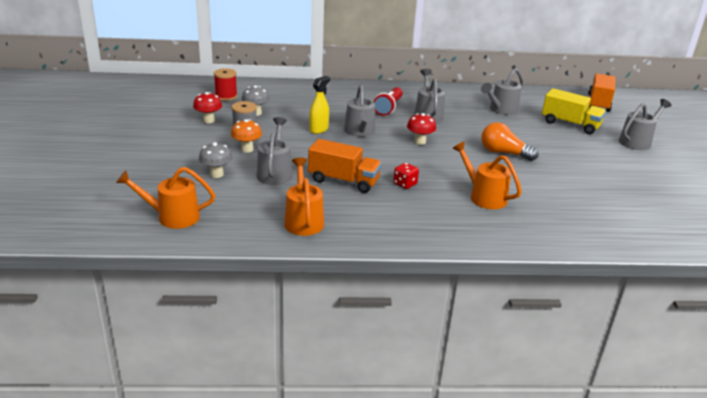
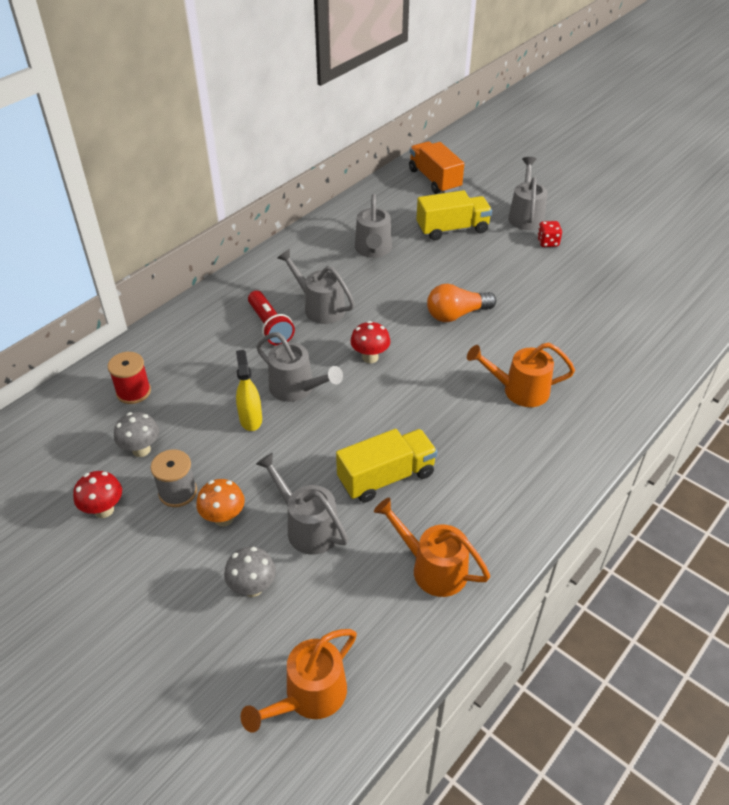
camera: 45 degrees left, 15 degrees up
(226, 96) = (58, 449): red spool -> red spool (133, 392)
(343, 181) = (386, 477): orange truck -> yellow truck
(405, 184) = (441, 431): red dice -> red dice (547, 242)

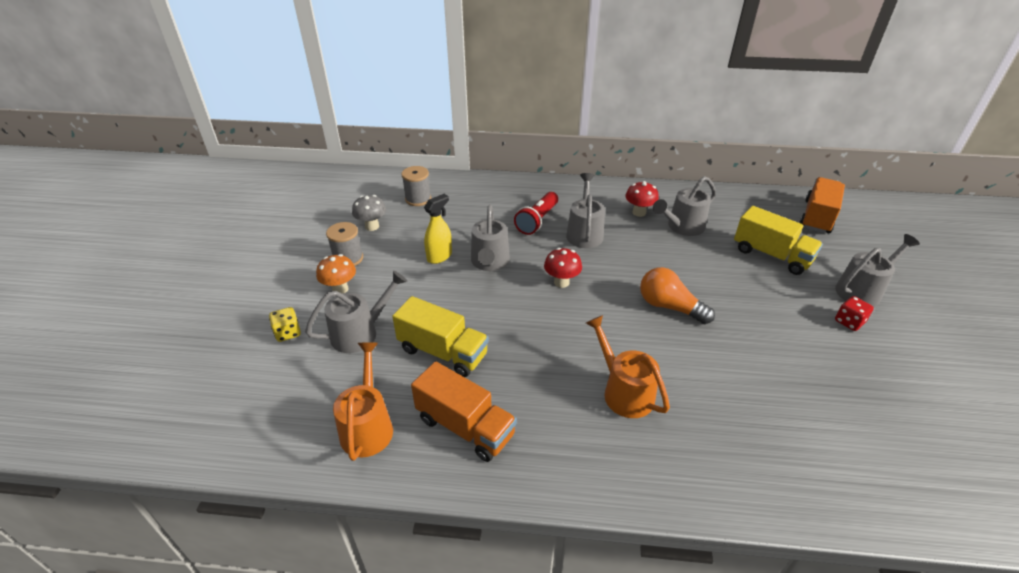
camera: 55 degrees right, 5 degrees down
(104, 510) = (312, 238): red mushroom -> red mushroom (639, 212)
(133, 392) = (418, 199): red spool -> grey spool
(252, 587) = (288, 333): grey mushroom -> yellow dice
(307, 526) = (361, 332): grey watering can -> grey watering can turned 45 degrees clockwise
(309, 697) = (205, 410): orange watering can -> none
(483, 501) = (465, 426): none -> orange truck

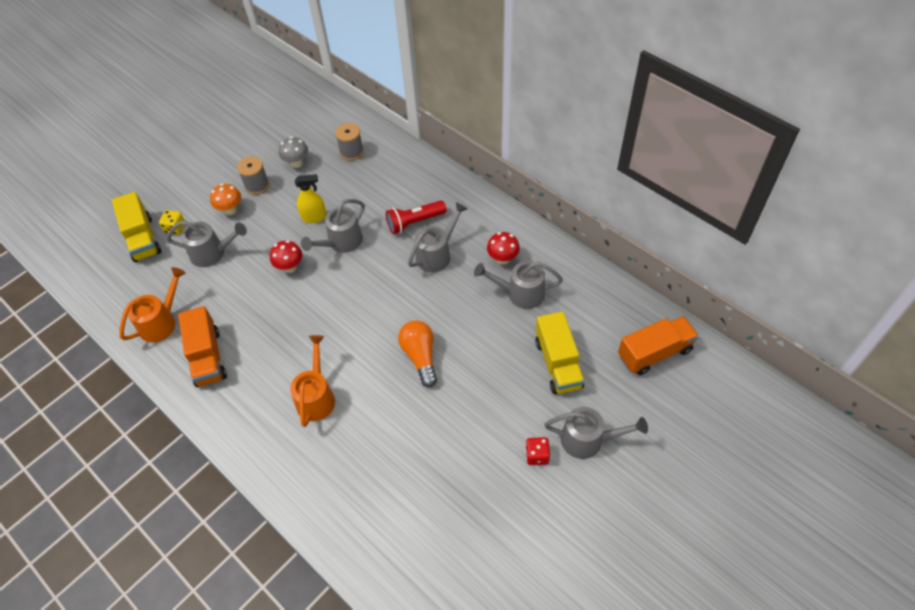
camera: 40 degrees right, 15 degrees up
(443, 352) = (244, 298): yellow truck -> yellow truck (142, 238)
(561, 282) = (370, 289): red mushroom -> red mushroom (290, 267)

